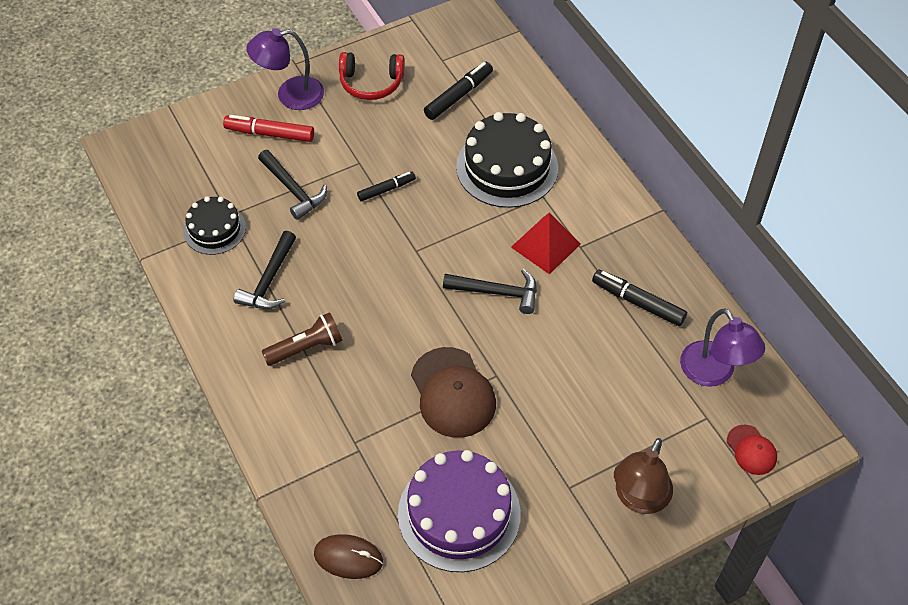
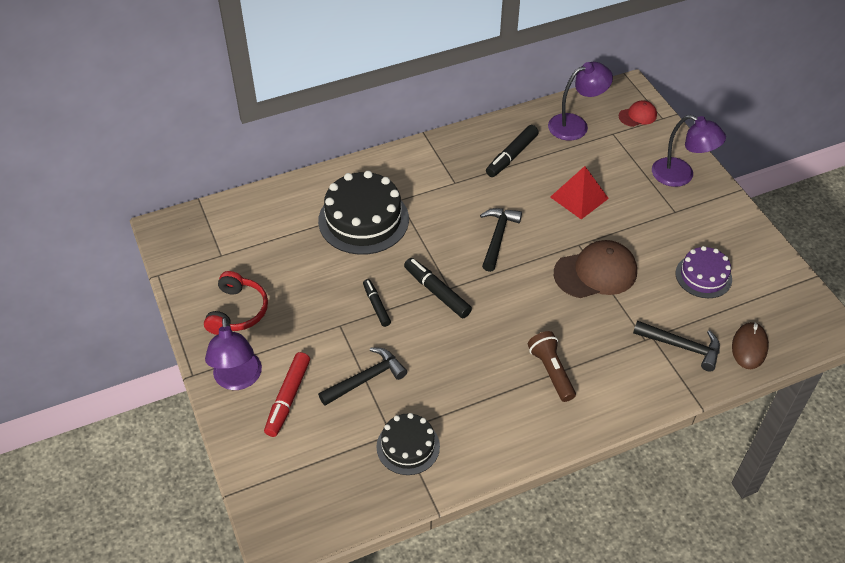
camera: 85 degrees left, 5 degrees down
(269, 280) = (474, 399): black hammer -> black hammer (682, 346)
(459, 96) = (270, 246): black marker -> black marker (437, 292)
(459, 514) = (703, 276): purple cake -> purple cake, size x0.59
(545, 245) = (452, 203): red pyramid -> red pyramid (579, 197)
(638, 499) = (681, 176): brown lamp -> purple lamp

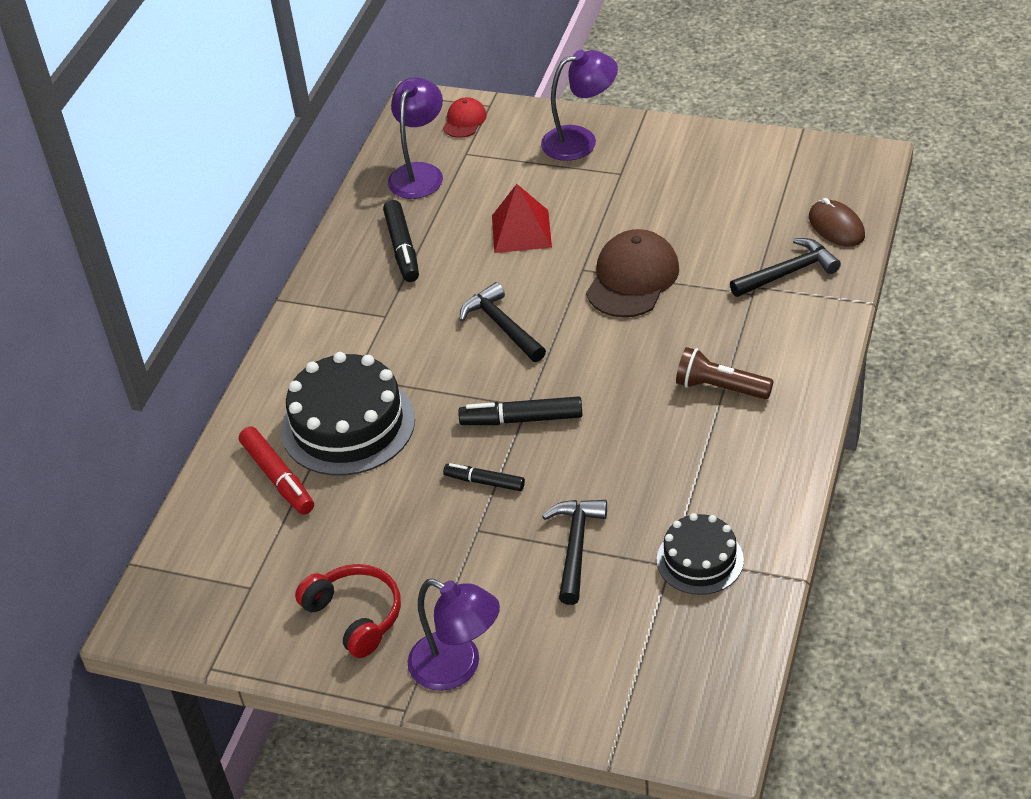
camera: 45 degrees left, 5 degrees down
(288, 398) = (531, 633): red marker -> red marker (278, 478)
(703, 276) = (721, 204): purple cake -> none

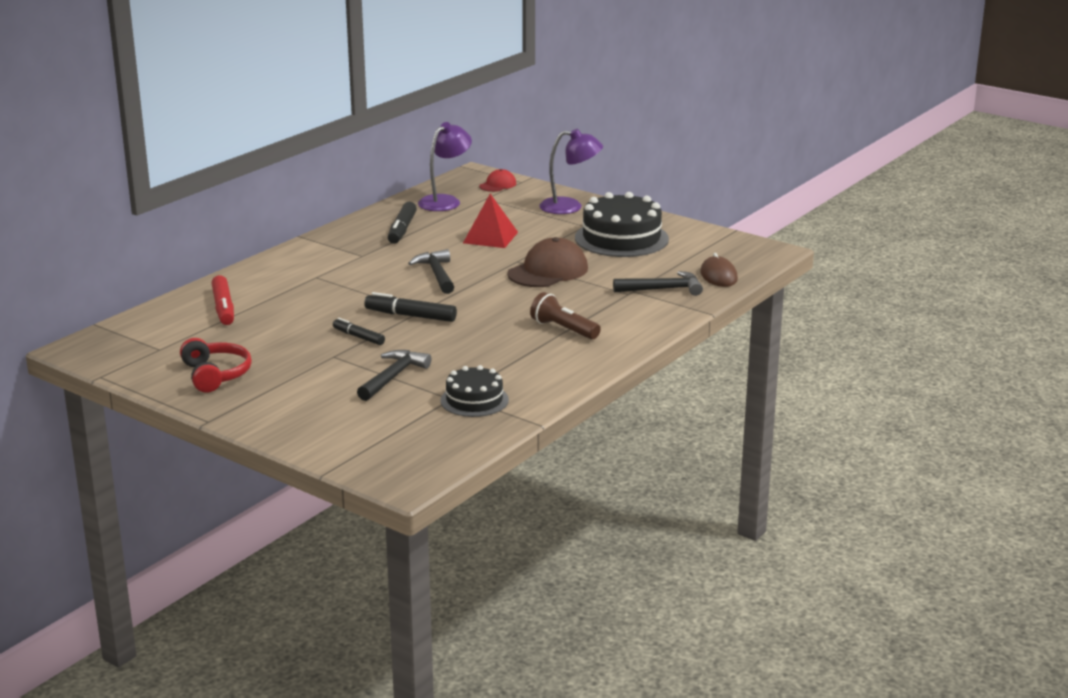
camera: 15 degrees right, 20 degrees down
(348, 424) = (291, 295): black cake -> black cake (621, 238)
(457, 668) = (261, 411): purple lamp -> none

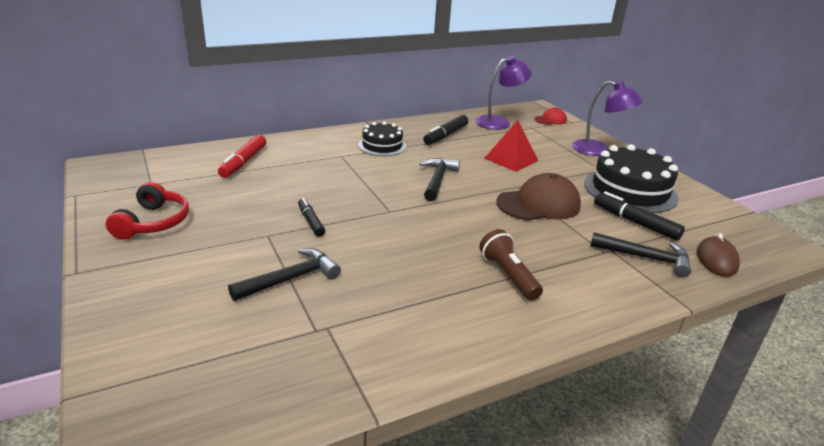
camera: 25 degrees right, 5 degrees up
(410, 316) = (377, 213): black marker -> black marker (635, 222)
(474, 400) = (337, 343): black cake -> black cake (382, 146)

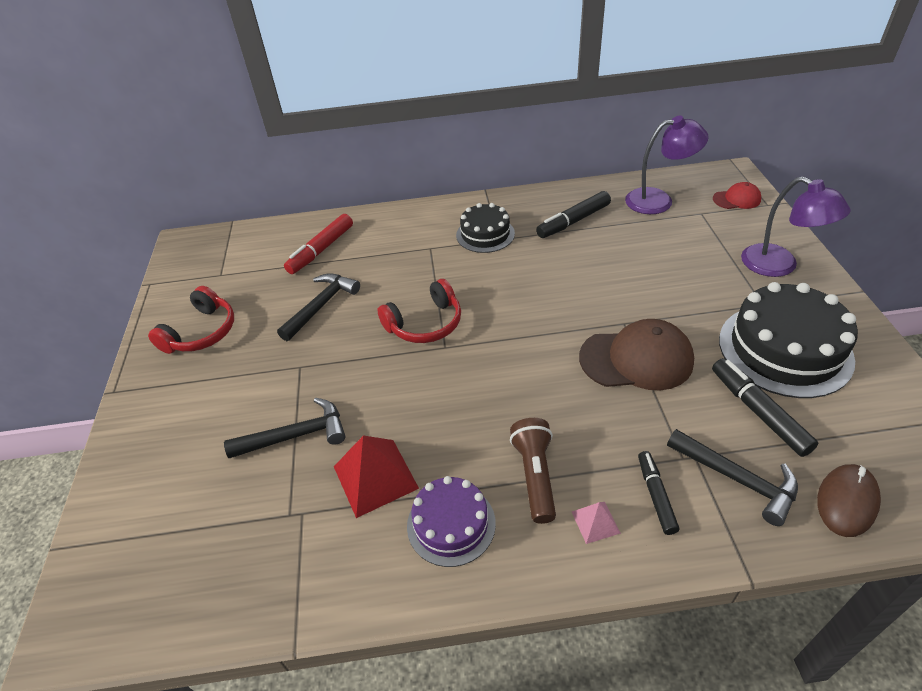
camera: 25 degrees right, 15 degrees up
(311, 221) = (351, 352): black marker -> black marker (656, 495)
(365, 199) = (425, 324): none -> red headphones
(437, 180) = (525, 300): black hammer -> black hammer (321, 306)
(462, 313) = (451, 524): none -> purple cake
(511, 159) = (640, 272): red pyramid -> red pyramid (375, 477)
(568, 294) = (595, 522): none -> pink pyramid

